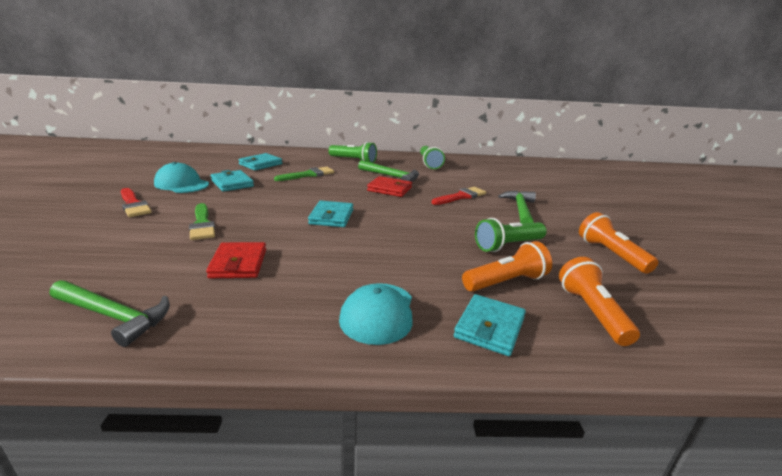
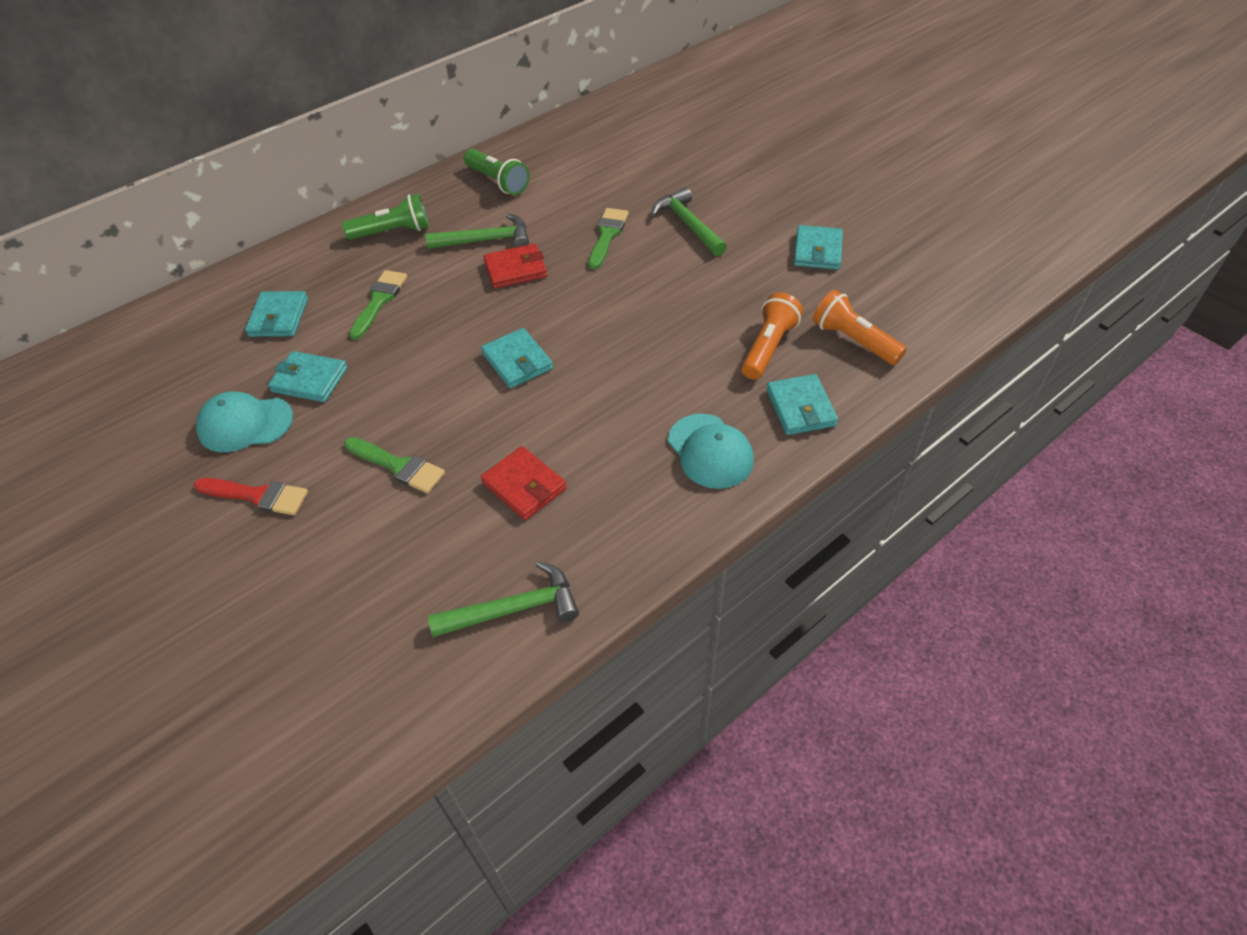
camera: 35 degrees left, 25 degrees up
(461, 196) = (607, 235): red brush -> green brush
(508, 246) = (728, 295): green flashlight -> none
(611, 254) = (817, 251): orange flashlight -> turquoise wallet

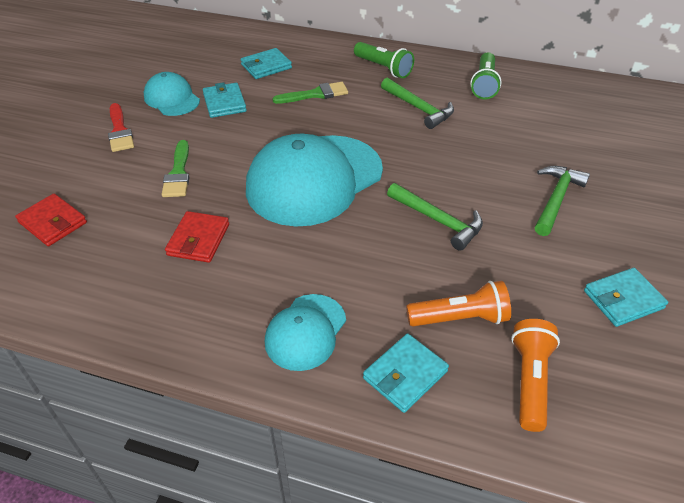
camera: 55 degrees right, 5 degrees down
(514, 609) = (84, 288): green hammer -> green hammer (438, 221)
(515, 269) = (404, 135): red wallet -> red wallet (53, 222)
(517, 361) = (314, 180): turquoise wallet -> turquoise cap
(607, 235) = (490, 161): green brush -> none

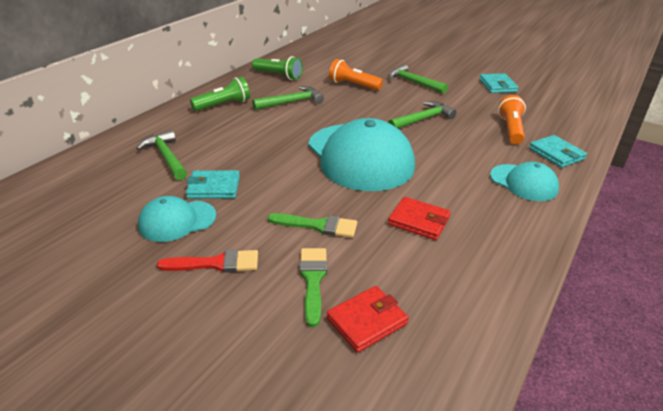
camera: 75 degrees left, 10 degrees down
(266, 66) = (166, 157): turquoise wallet -> green hammer
(315, 94) = (238, 139): green brush -> green brush (313, 280)
(529, 380) = (555, 120): orange flashlight -> orange flashlight (353, 85)

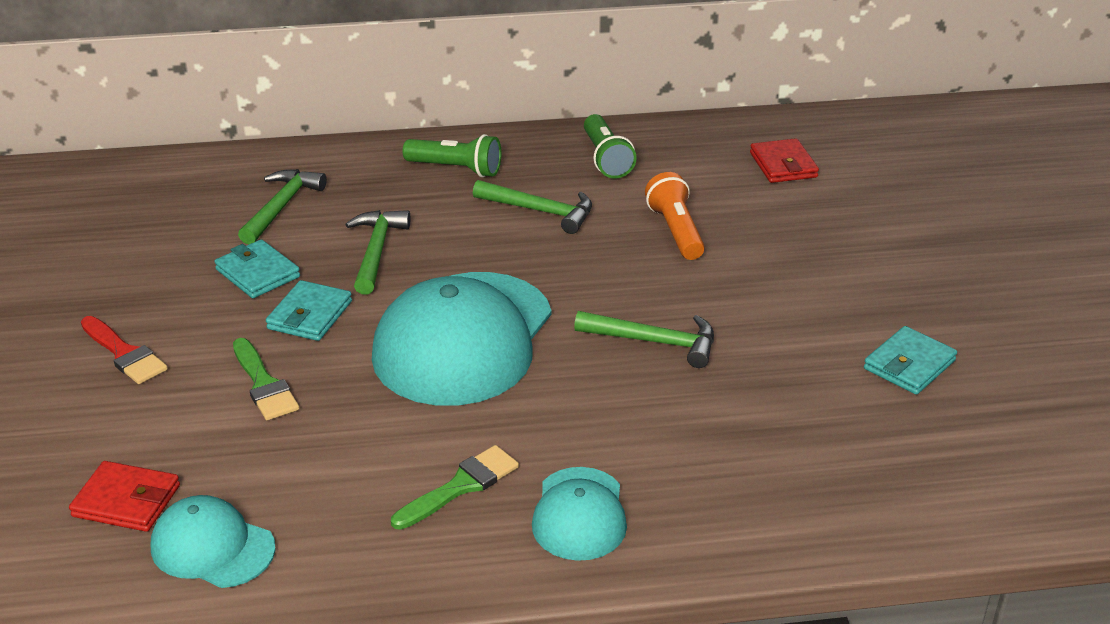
camera: 50 degrees right, 0 degrees up
(177, 221) = (170, 288): turquoise cap -> turquoise cap (212, 547)
(313, 280) = (159, 431): green brush -> green brush (461, 486)
(413, 82) = (777, 277): green hammer -> green hammer (376, 251)
(419, 221) = (361, 457): red wallet -> red wallet (783, 165)
(510, 129) = (747, 440): orange flashlight -> none
(556, 154) = (724, 518): turquoise wallet -> turquoise wallet (310, 315)

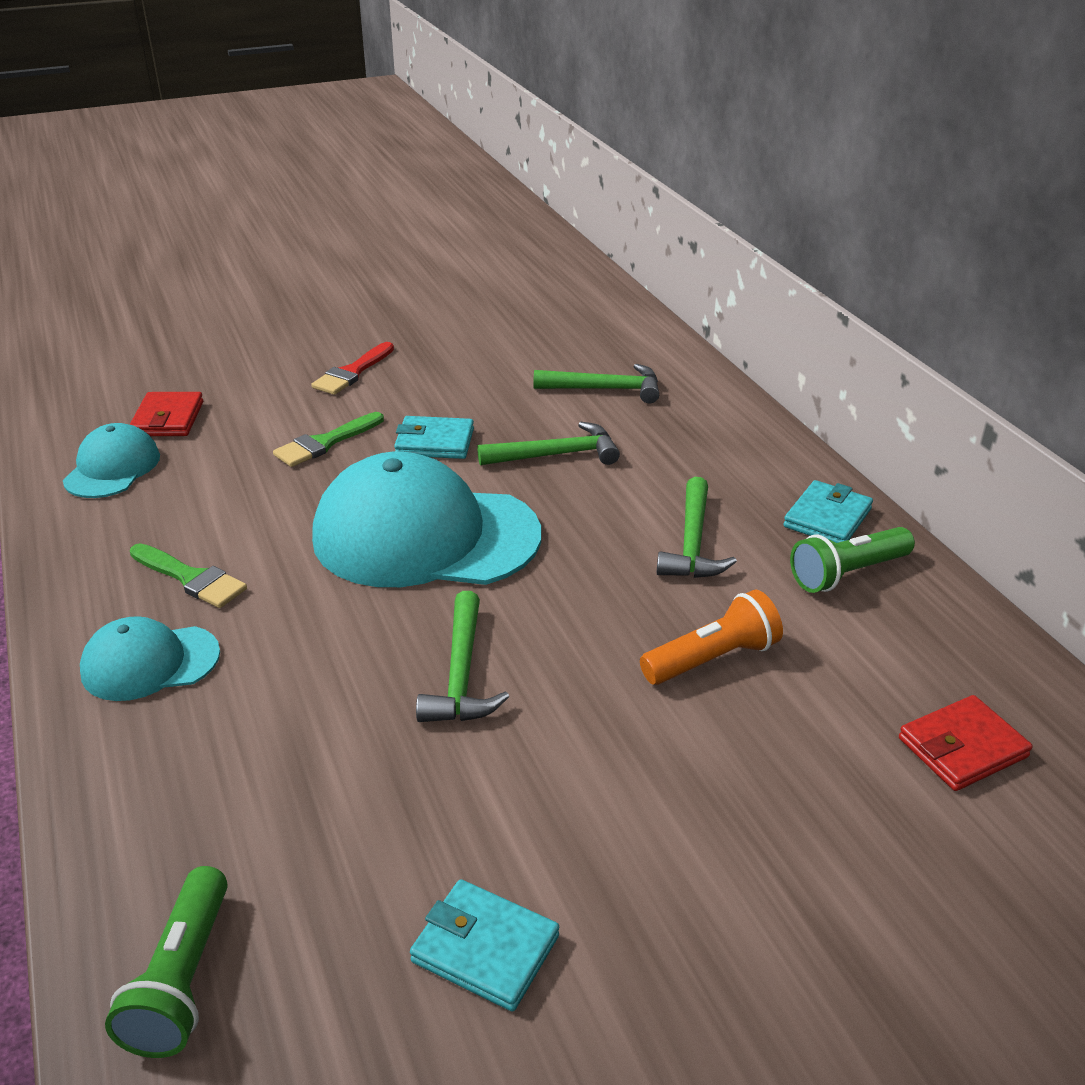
camera: 75 degrees right, 0 degrees up
(257, 273) = (490, 402): turquoise wallet -> turquoise wallet (827, 518)
(456, 169) = (743, 470): green flashlight -> green flashlight (182, 980)

